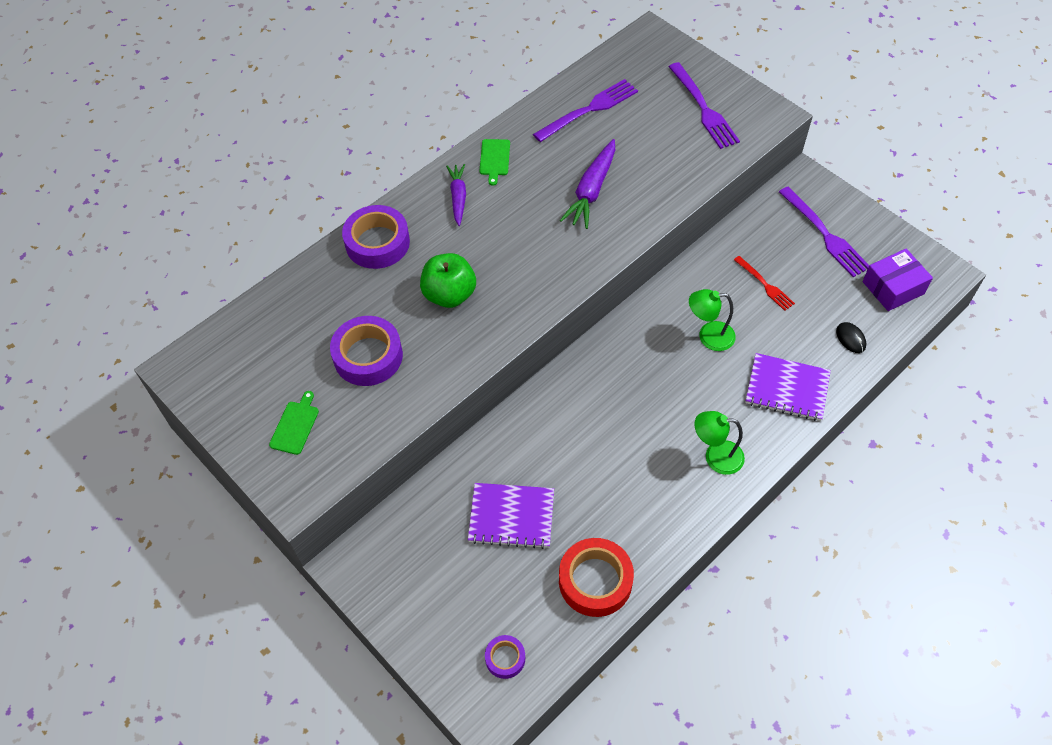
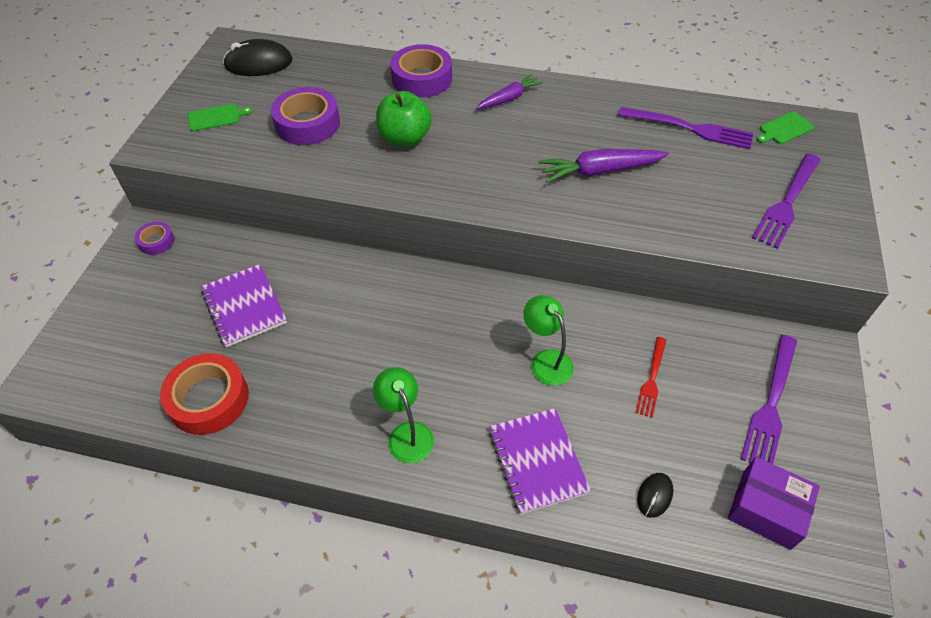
camera: 55 degrees right, 5 degrees down
(237, 357) = (258, 63): none -> black mouse
(494, 159) = (570, 99): green cutting board -> green cutting board (784, 129)
(505, 658) = (99, 370): purple tape -> purple tape (156, 241)

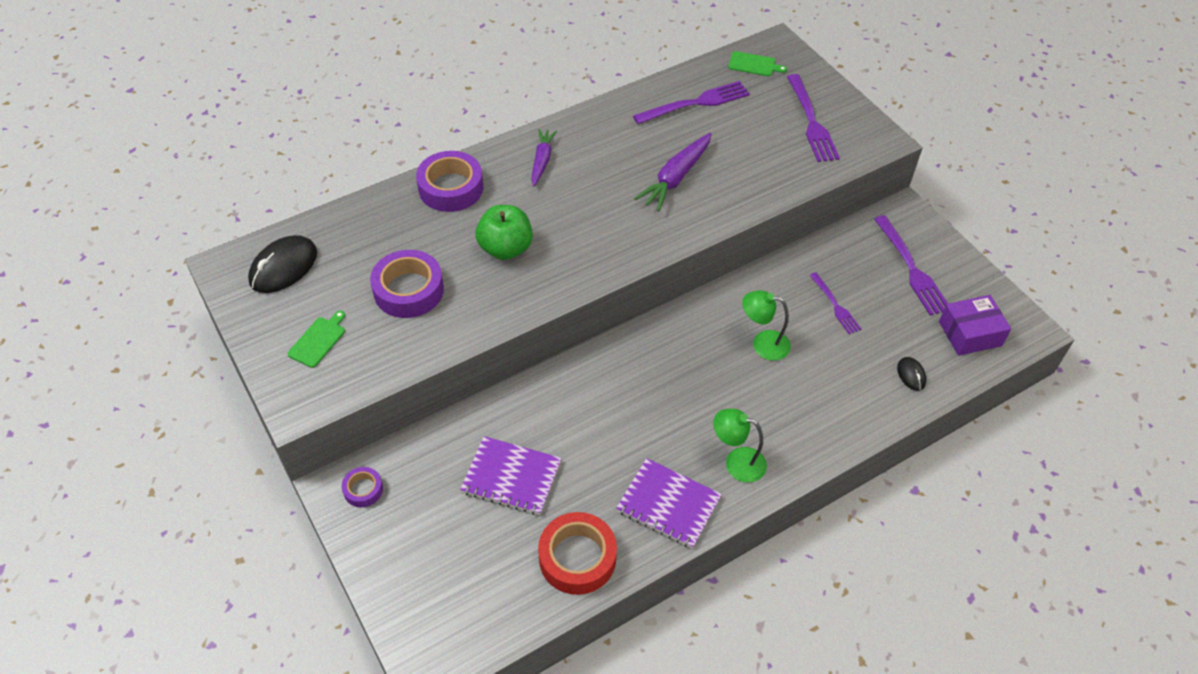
camera: 45 degrees left, 0 degrees up
(537, 461) = (830, 410): purple notebook -> purple notebook (668, 504)
(652, 379) = (835, 305): red fork -> purple fork
(784, 129) = (754, 64): green cutting board -> green cutting board turned 90 degrees counterclockwise

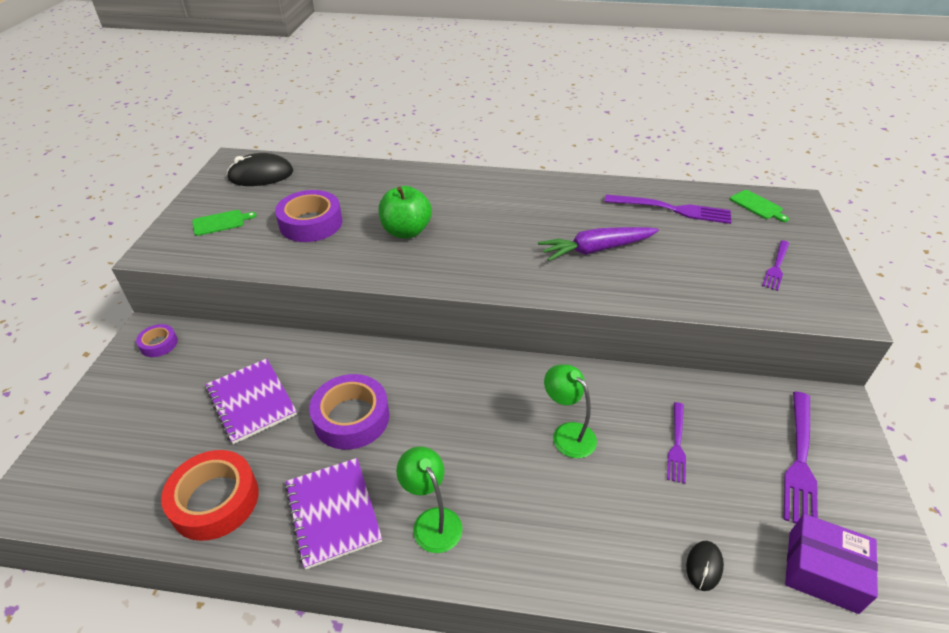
camera: 40 degrees right, 10 degrees down
(451, 188) = (417, 180): purple tape -> purple tape (351, 418)
(542, 161) = (501, 193): purple carrot -> none
(811, 121) = (776, 267): purple fork -> purple fork, size x0.60

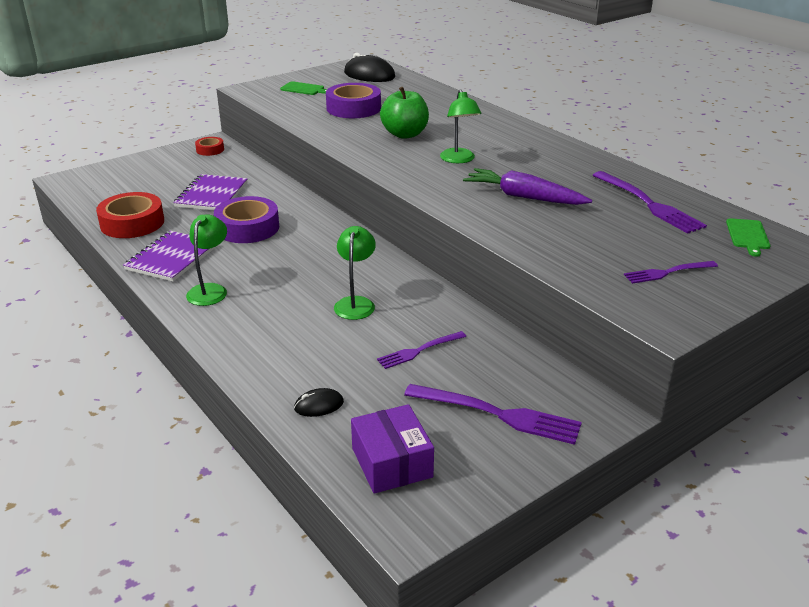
camera: 45 degrees right, 10 degrees down
(159, 344) = (210, 150): purple tape -> red tape
(492, 237) = (459, 160): none -> green lamp
(800, 460) = (497, 414): purple fork -> purple fork turned 135 degrees counterclockwise

